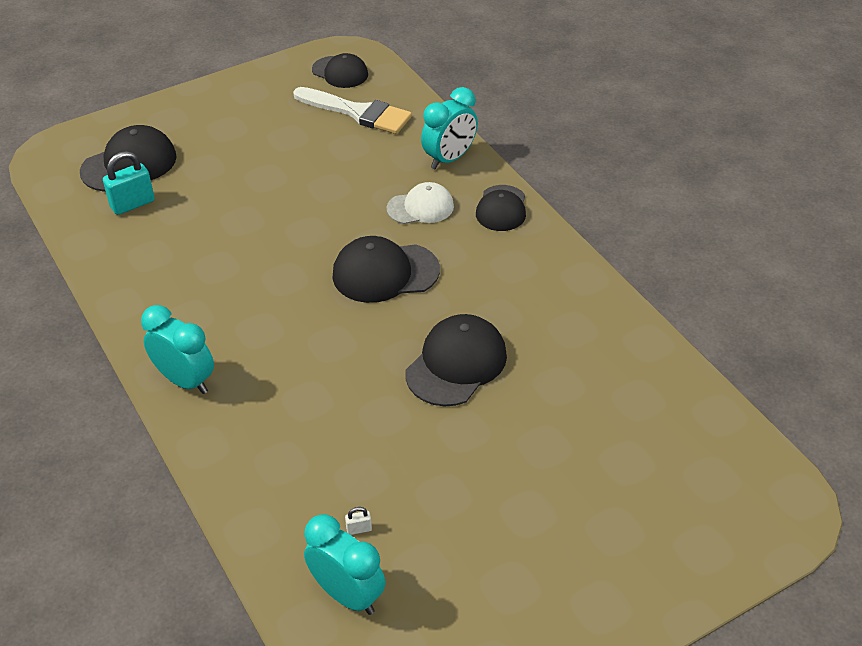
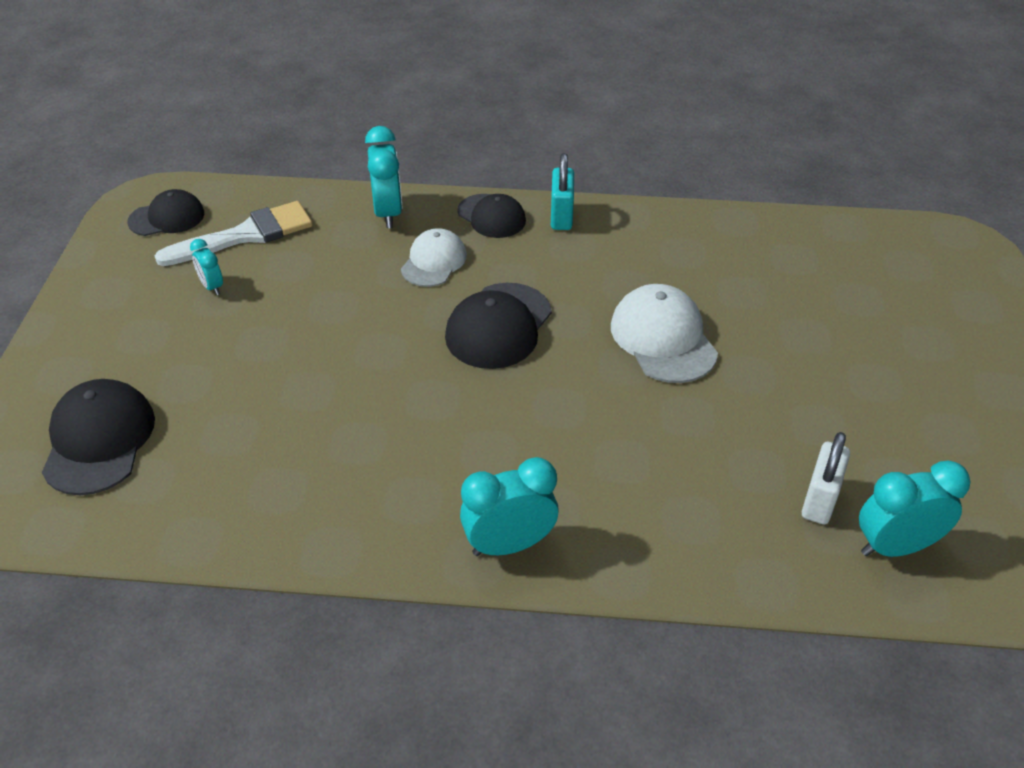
camera: 55 degrees left, 0 degrees up
(132, 204) = (173, 467): turquoise padlock -> turquoise padlock (561, 216)
(295, 128) = (212, 286): none -> turquoise clock
(359, 529) = (819, 500): white padlock -> white padlock, size x2.25
(456, 364) = (663, 338): black cap -> white cap

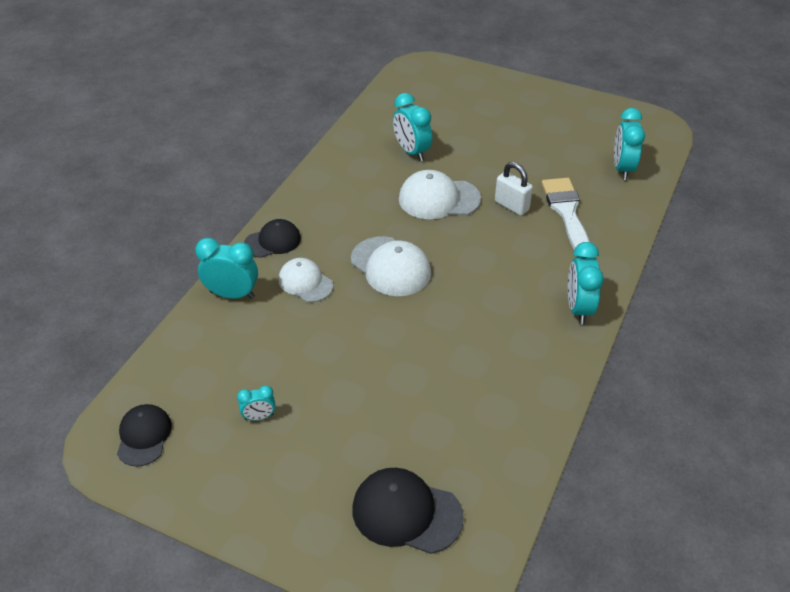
camera: 70 degrees left, 0 degrees up
(245, 235) = (204, 385): white brush -> white brush (566, 212)
(498, 326) = (391, 266): black cap -> white cap
(561, 216) = (295, 208): turquoise padlock -> none
(748, 287) = (411, 152): none -> turquoise clock
(819, 500) = (585, 182): white padlock -> white padlock (511, 206)

